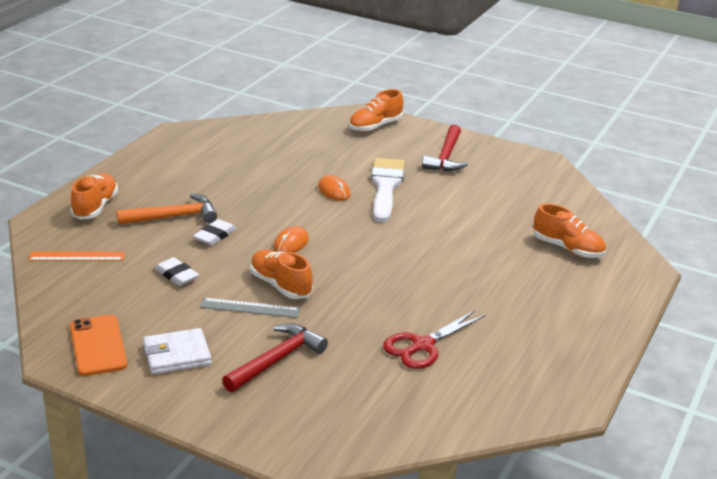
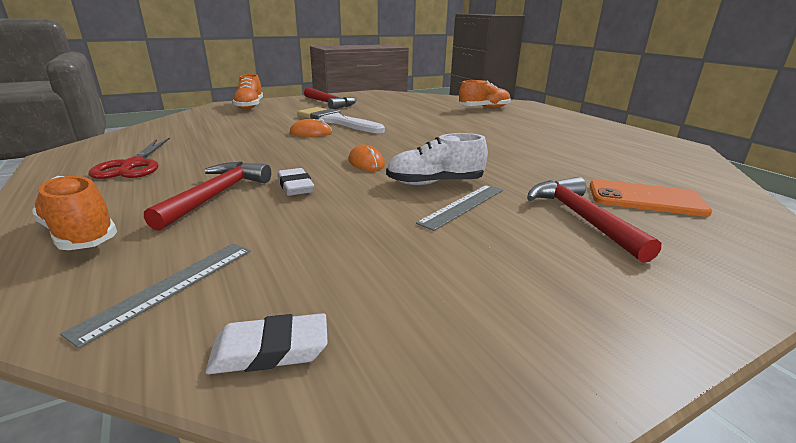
camera: 55 degrees left, 5 degrees down
(77, 256) = (170, 287): orange ruler -> grey ruler
(98, 345) = (465, 346): orange phone -> orange phone (645, 199)
(173, 217) = (216, 195): orange hammer -> red hammer
(176, 275) = (342, 226): white eraser -> white eraser (270, 350)
(177, 355) = (539, 276): white wallet -> none
(280, 285) = (435, 183): orange shoe -> white shoe
(422, 346) = (584, 161): red scissors -> red scissors (133, 165)

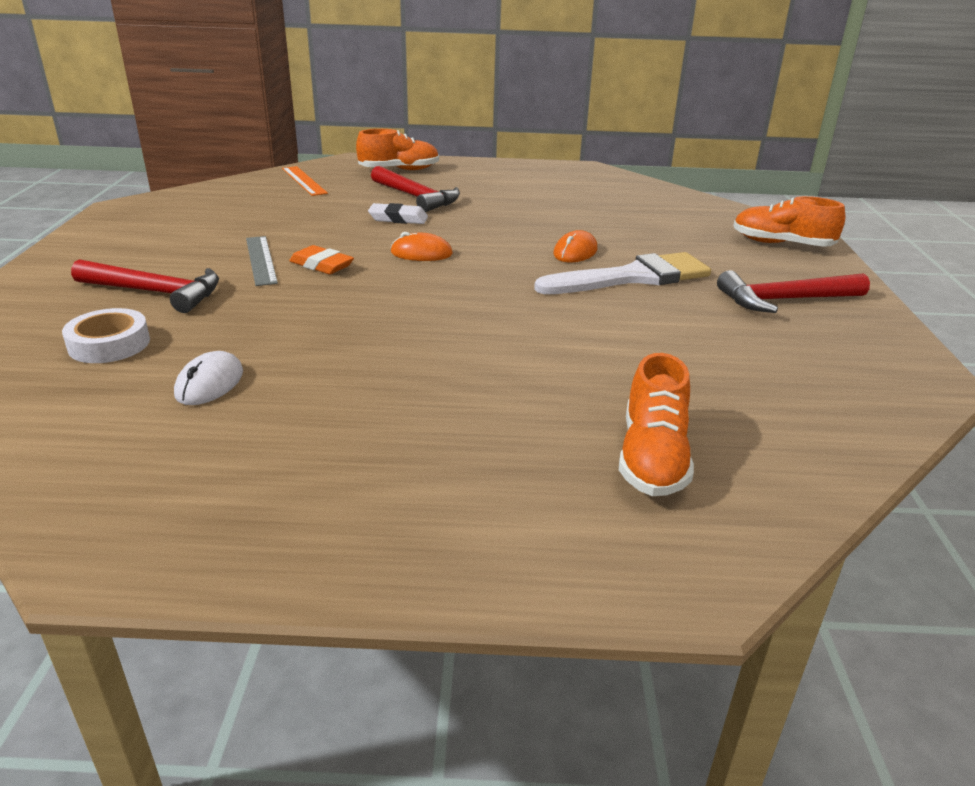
camera: 120 degrees right, 5 degrees up
(133, 165) = (526, 182): red scissors -> none
(170, 287) = (304, 181): grey ruler -> orange ruler
(270, 350) = (221, 189): white eraser -> none
(435, 183) = (321, 265): white shoe -> orange eraser
(599, 163) = (209, 383): none -> white mouse
(645, 199) = (109, 344): orange phone -> white tape

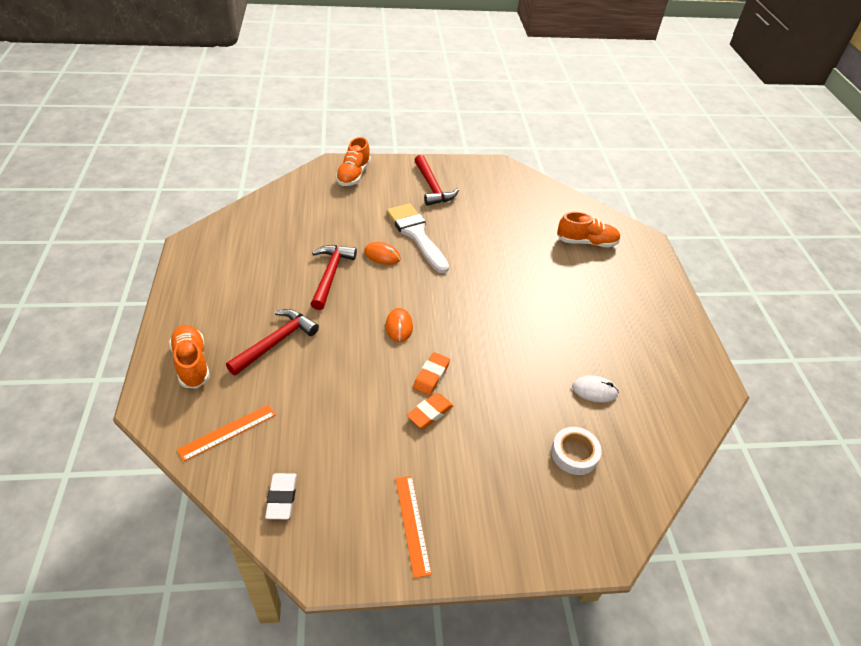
camera: 100 degrees left, 15 degrees up
(121, 242) = (412, 524): none -> orange ruler
(156, 292) = (500, 458): red hammer -> red hammer (330, 275)
(261, 260) = (430, 413): grey ruler -> orange eraser
(398, 219) = (330, 347): white eraser -> white eraser (282, 498)

